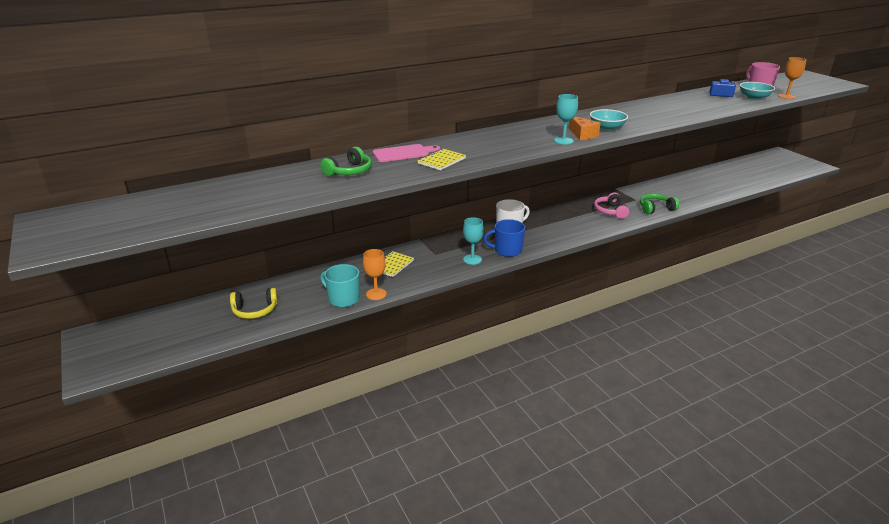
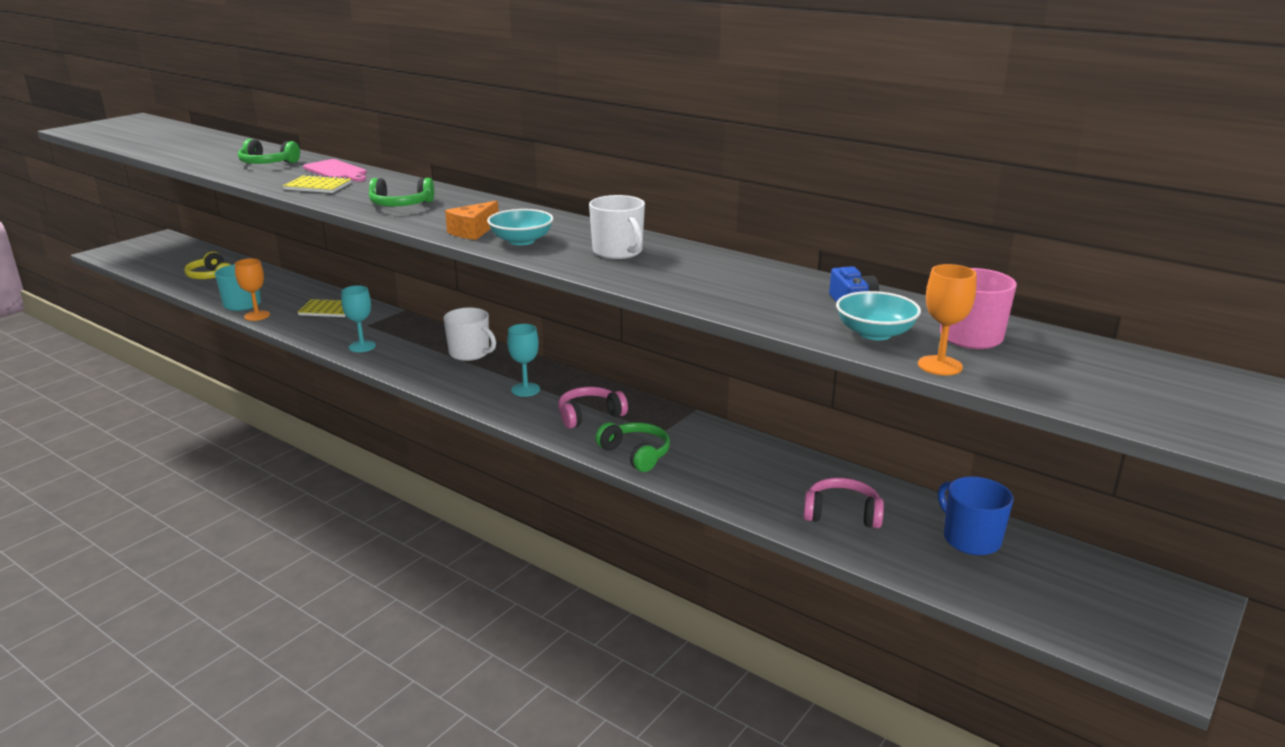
camera: 65 degrees right, 5 degrees down
(507, 250) = (399, 362): blue mug -> blue mug (970, 539)
(512, 144) = (401, 205): none -> green headphones
(563, 141) = (436, 225): turquoise goblet -> turquoise goblet (525, 389)
(636, 114) = (618, 252): none -> white mug
(719, 183) = (842, 513): none -> pink headphones

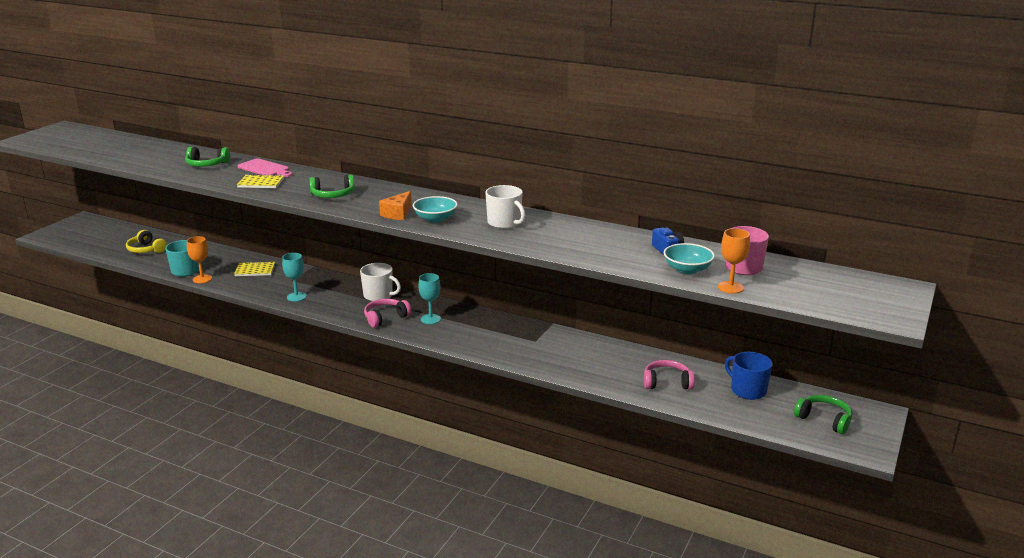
camera: 10 degrees left, 0 degrees up
(589, 415) = (482, 333): pink headphones -> pink headphones (385, 318)
(636, 454) = (524, 357): green headphones -> green headphones (824, 419)

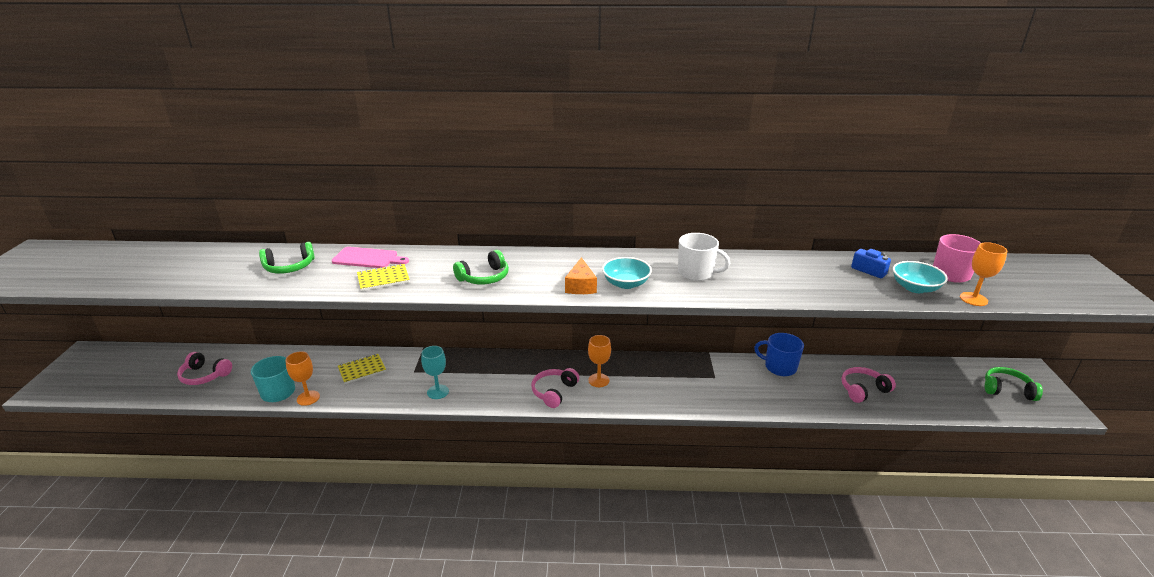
camera: 25 degrees left, 5 degrees up
(146, 249) = (204, 375): yellow headphones -> pink headphones
(379, 295) = (522, 366): white mug -> none
(430, 319) = (598, 380): turquoise goblet -> orange goblet
(747, 390) = (926, 378): blue mug -> blue mug (779, 367)

